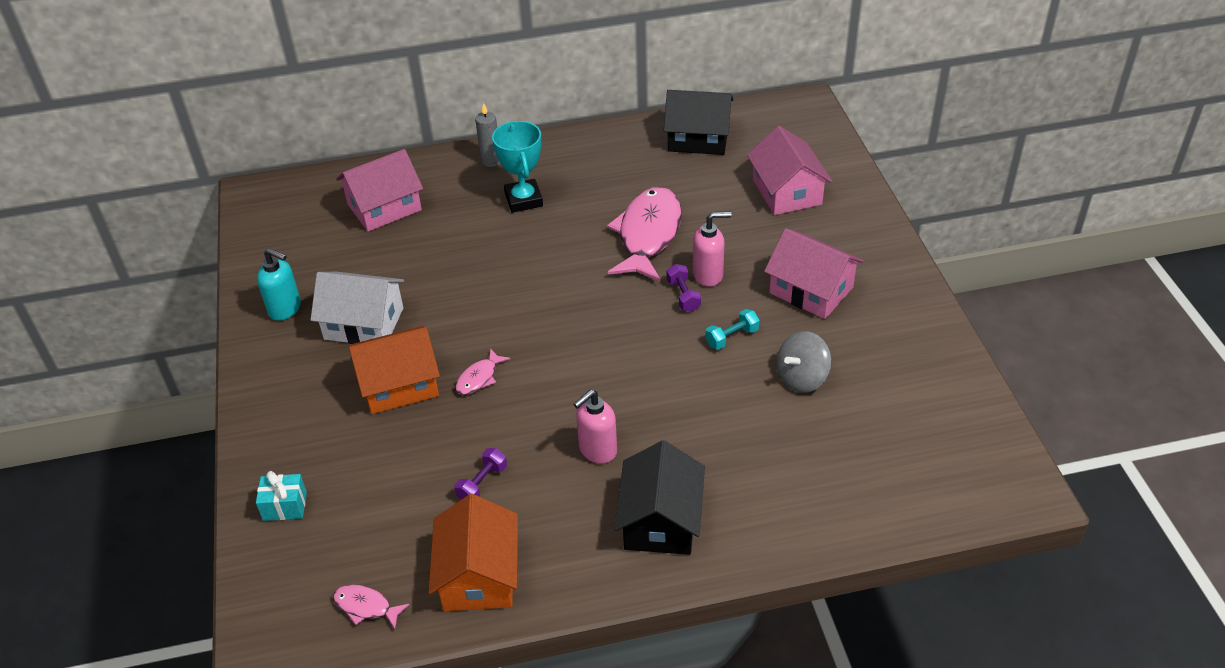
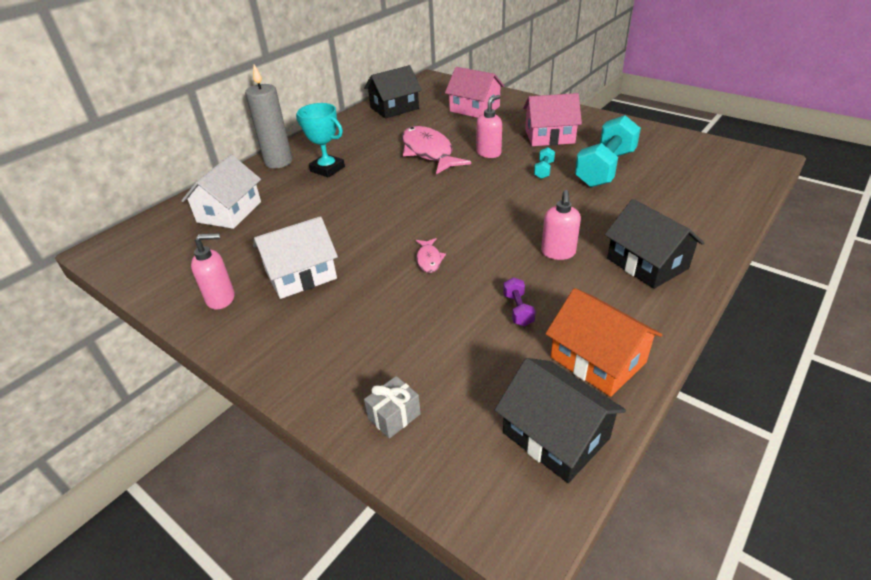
camera: 40 degrees left, 5 degrees down
(285, 309) = (221, 298): turquoise soap dispenser -> pink soap dispenser
(285, 506) = (394, 416): turquoise gift -> grey gift
(366, 607) = (555, 435): pink fish -> black house
(384, 207) = (229, 212): pink house -> white house
(399, 384) = (377, 292): orange house -> none
(491, 161) = (278, 162): grey candle -> grey candle, size x1.78
(683, 296) = (490, 166): purple dumbbell -> none
(802, 378) = (605, 169): grey spinning top -> turquoise dumbbell

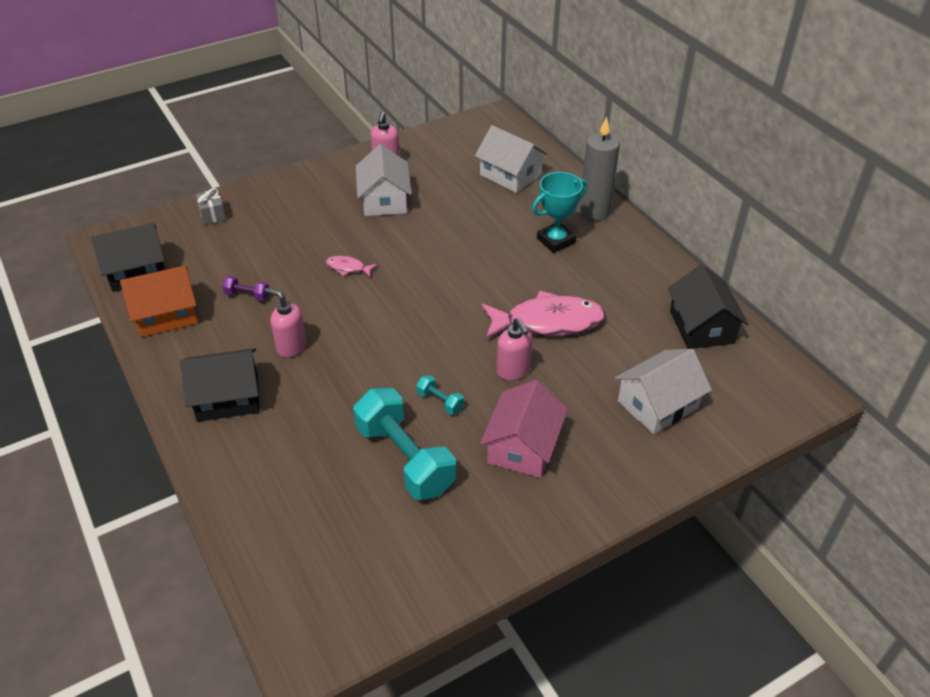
camera: 110 degrees right, 5 degrees up
(474, 109) = (657, 404): pink house -> white house

